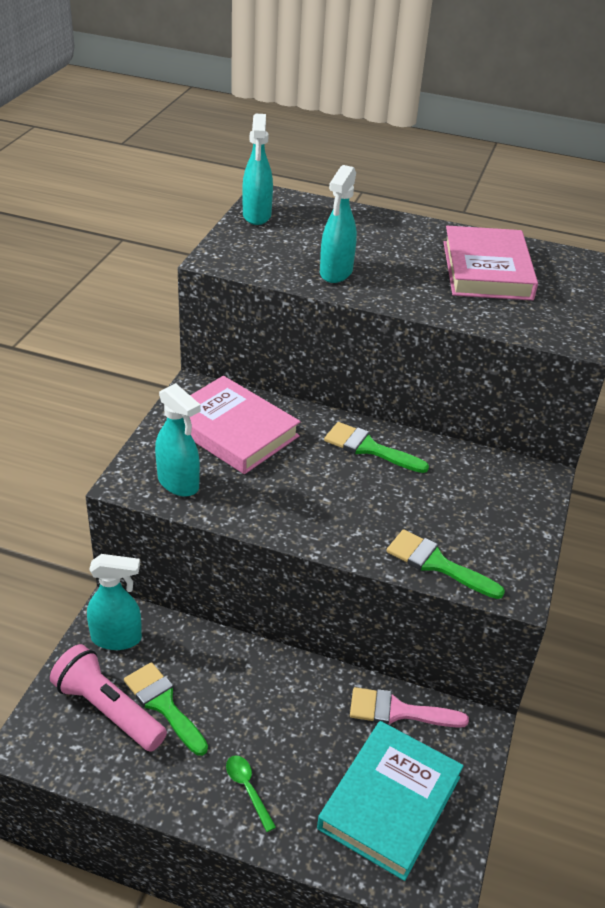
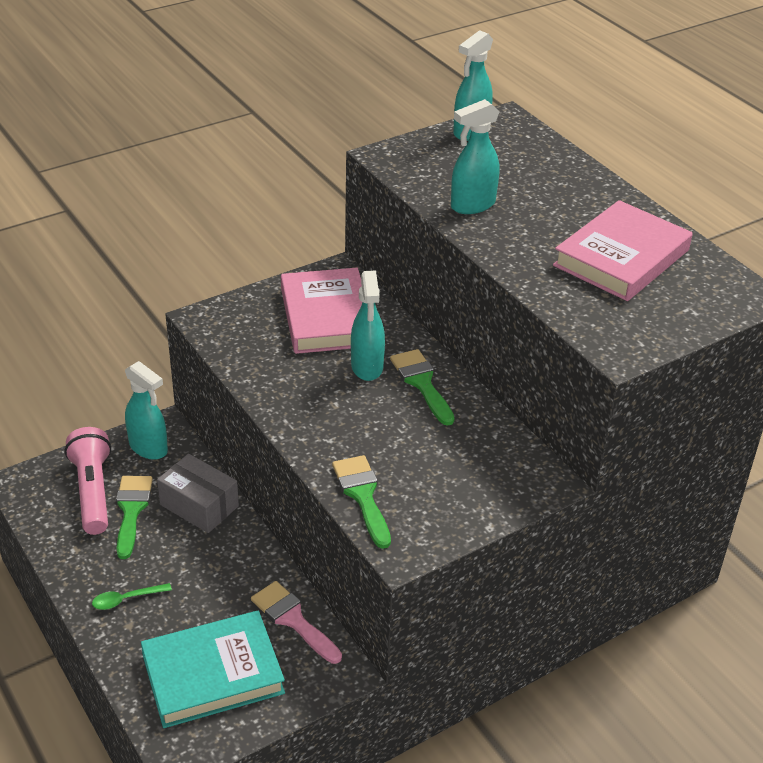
camera: 40 degrees right, 0 degrees up
(178, 483) = (238, 336): turquoise spray bottle -> turquoise spray bottle (367, 367)
(218, 663) = (199, 505): none -> grey box
(247, 789) = (126, 599): green spoon -> green spoon turned 120 degrees counterclockwise

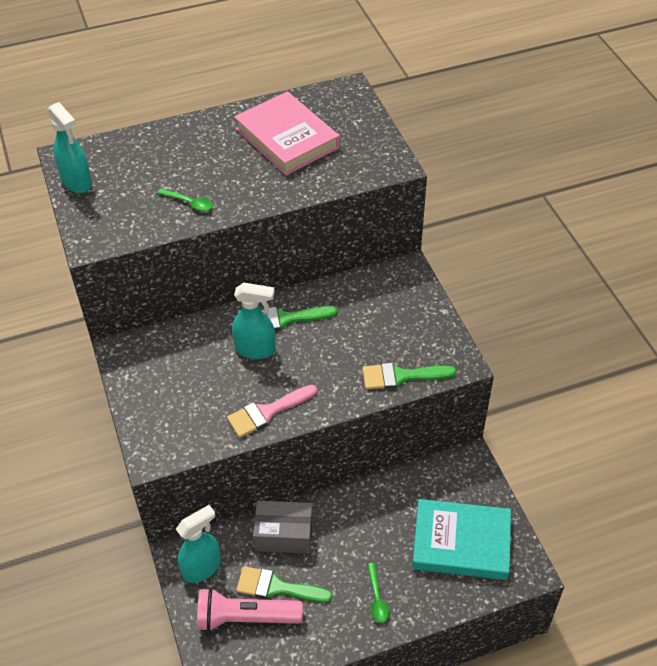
camera: 75 degrees left, 10 degrees up
(199, 505) = (284, 534): grey box -> grey box turned 45 degrees clockwise
(213, 674) = (461, 543): turquoise book -> turquoise book turned 75 degrees counterclockwise
(293, 620) = (418, 483): pink brush -> pink brush (267, 412)
(327, 317) = (182, 366): pink book -> none
(472, 205) = (189, 203): turquoise spray bottle -> green spoon

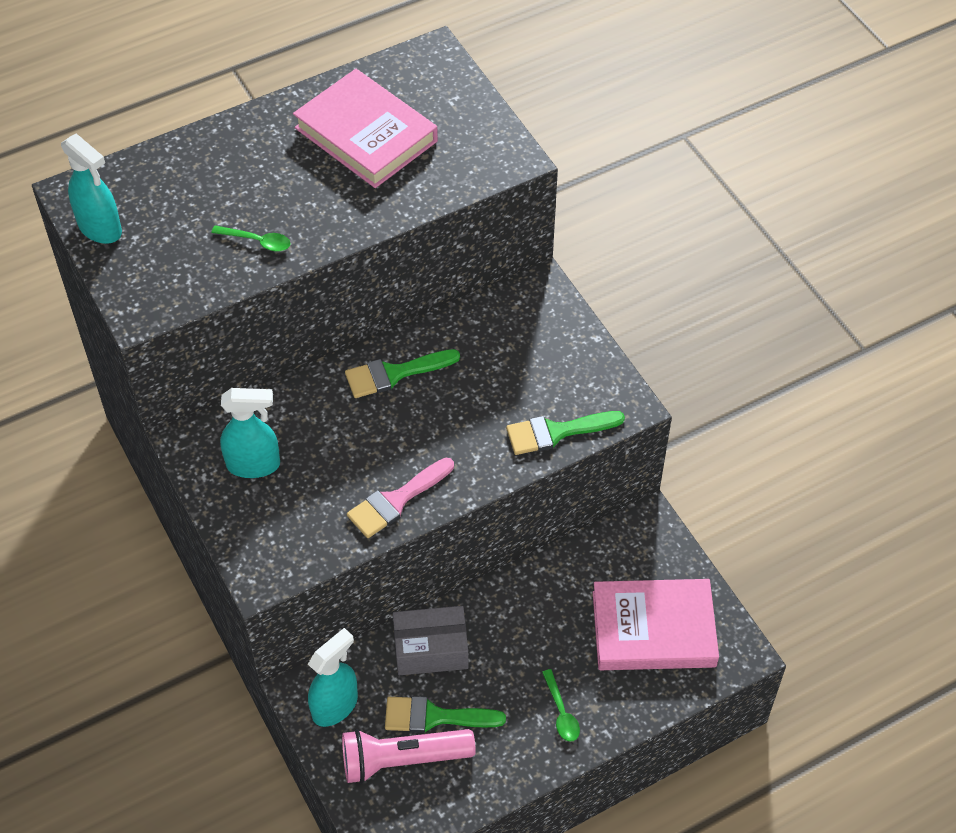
camera: 10 degrees left, 5 degrees up
(256, 350) = (364, 420): turquoise spray bottle -> turquoise spray bottle (254, 465)
(461, 543) = (653, 629): turquoise book -> pink book

